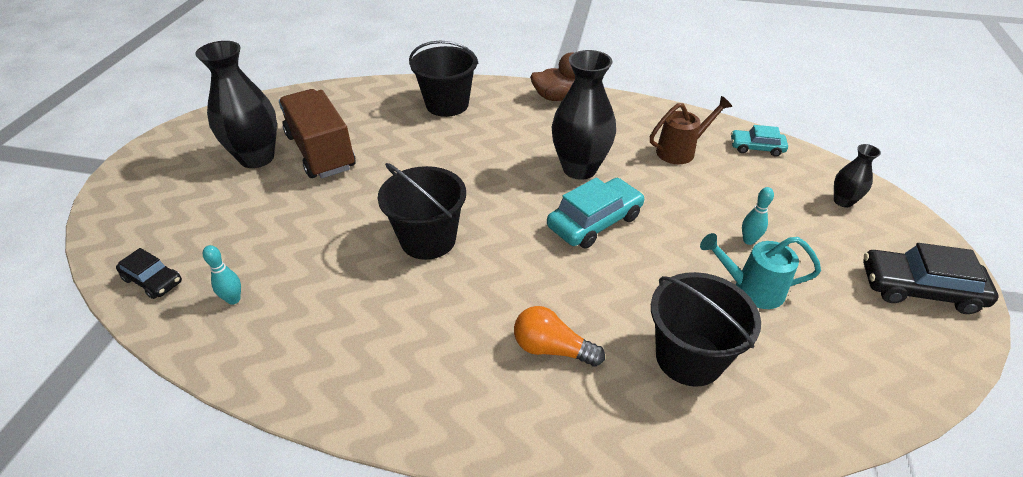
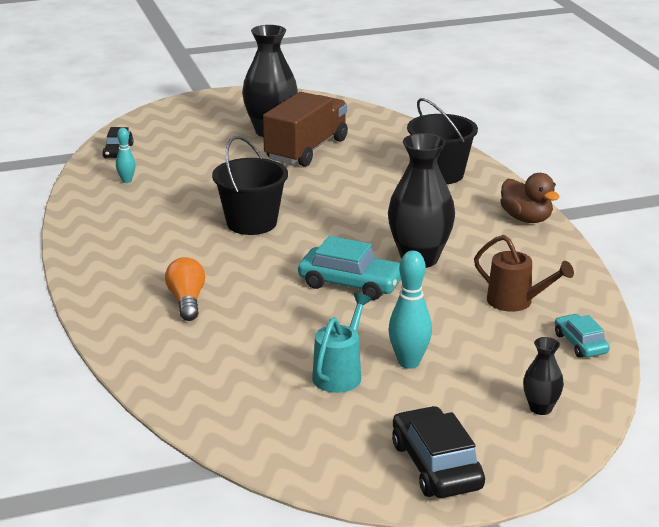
camera: 60 degrees right, 15 degrees down
(689, 357) = (230, 358): black bucket -> none
(748, 240) = (409, 362): turquoise bowling pin -> turquoise bowling pin, size x1.72
(751, 289) = (340, 374): turquoise watering can -> turquoise watering can turned 45 degrees clockwise

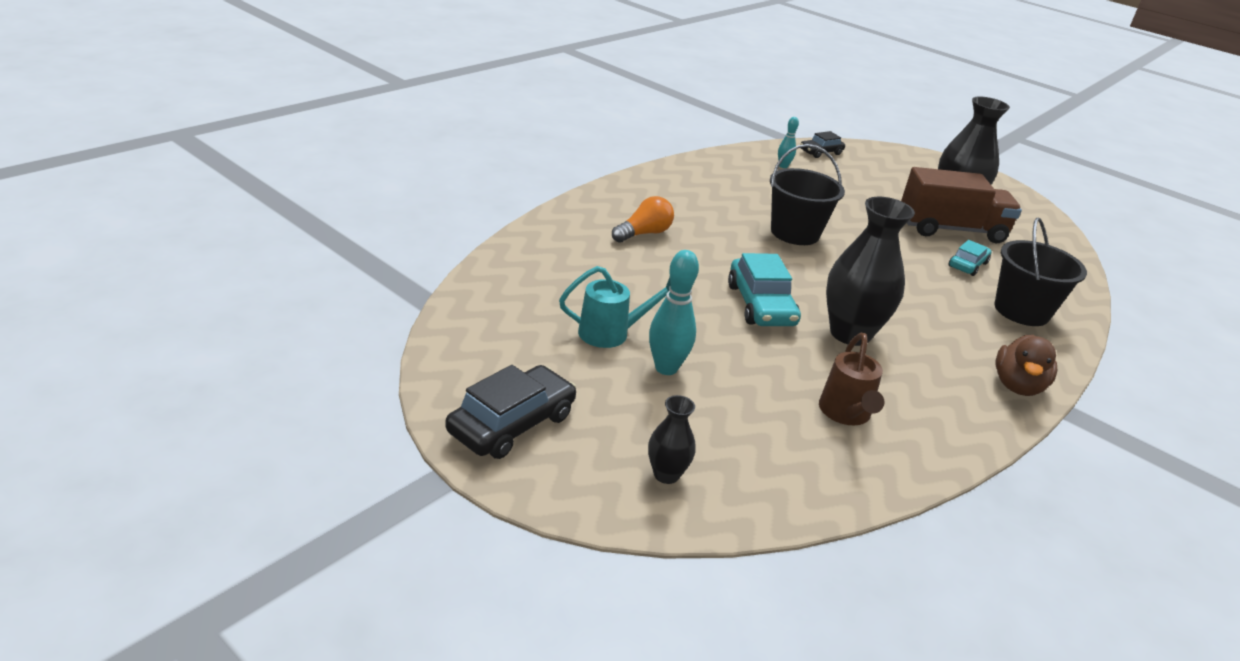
camera: 55 degrees right, 5 degrees up
(580, 343) = (818, 479): turquoise car -> turquoise car (968, 265)

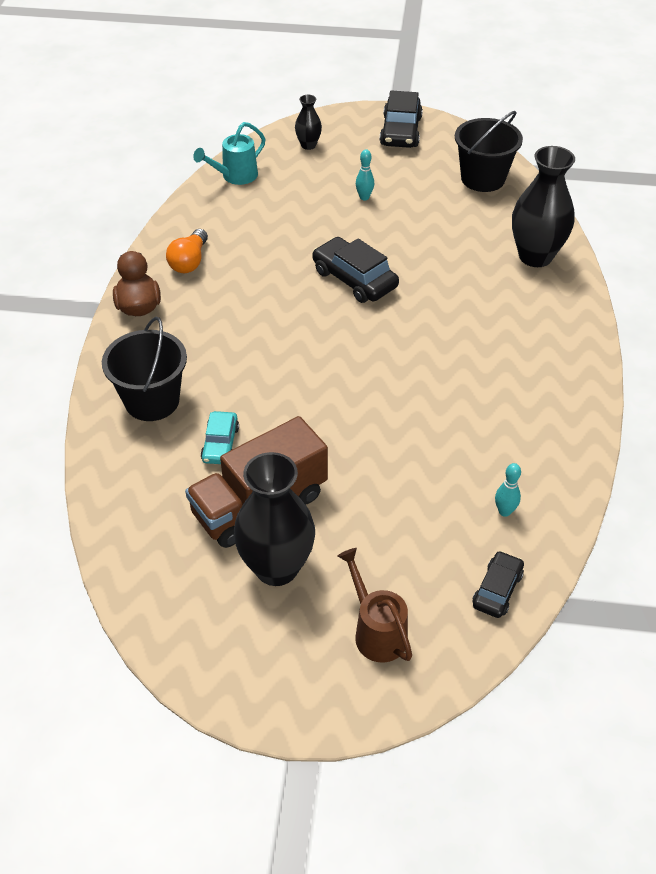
camera: 150 degrees right, 15 degrees up
(611, 333) = (417, 202): turquoise watering can -> turquoise watering can (235, 176)
(644, 233) = (501, 301): orange light bulb -> orange light bulb (189, 261)
(666, 368) = (364, 197): turquoise bowling pin -> turquoise bowling pin, size x0.58
(760, 305) = (354, 279): turquoise car -> black car
(795, 233) = (397, 385): black bucket -> black bucket (482, 178)
(845, 414) = (242, 223): brown watering can -> brown watering can (376, 631)
(850, 334) = (276, 288): black vase -> black vase (535, 256)

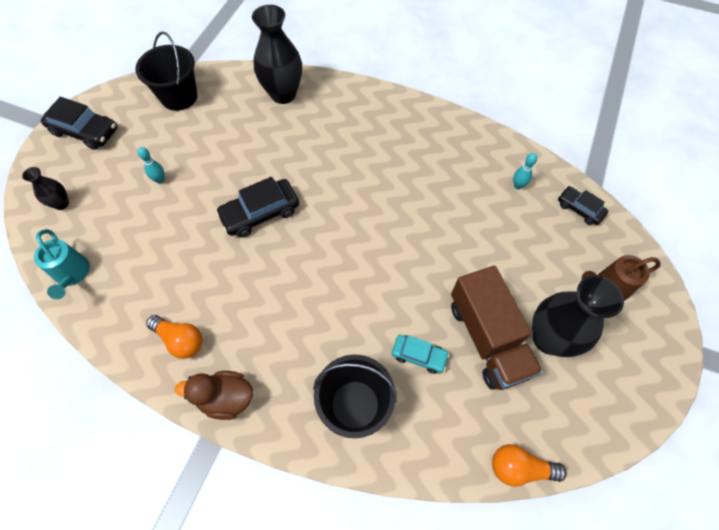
camera: 75 degrees left, 15 degrees up
(110, 552) = (519, 467): none -> orange light bulb

